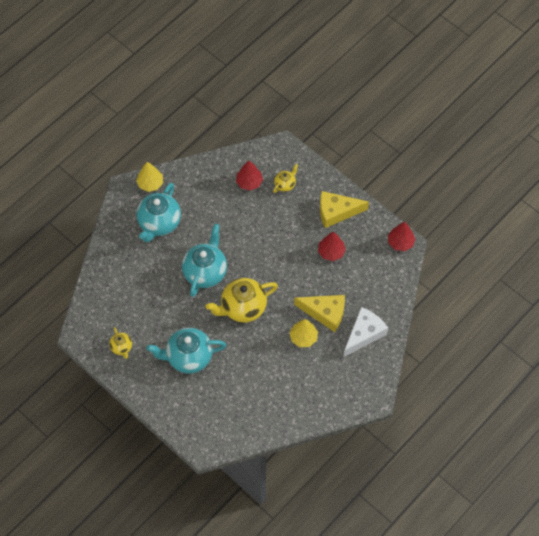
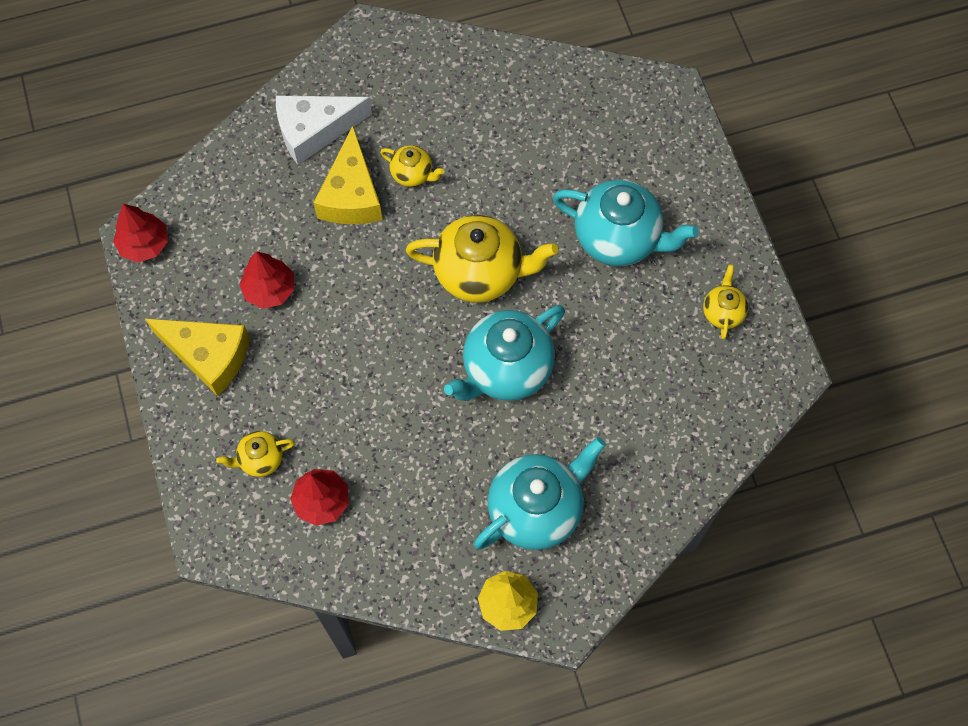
camera: 150 degrees left, 5 degrees up
(303, 337) = (413, 174): yellow tree -> yellow teapot
(325, 313) = (351, 194): yellow cheese -> yellow cheese turned 135 degrees counterclockwise

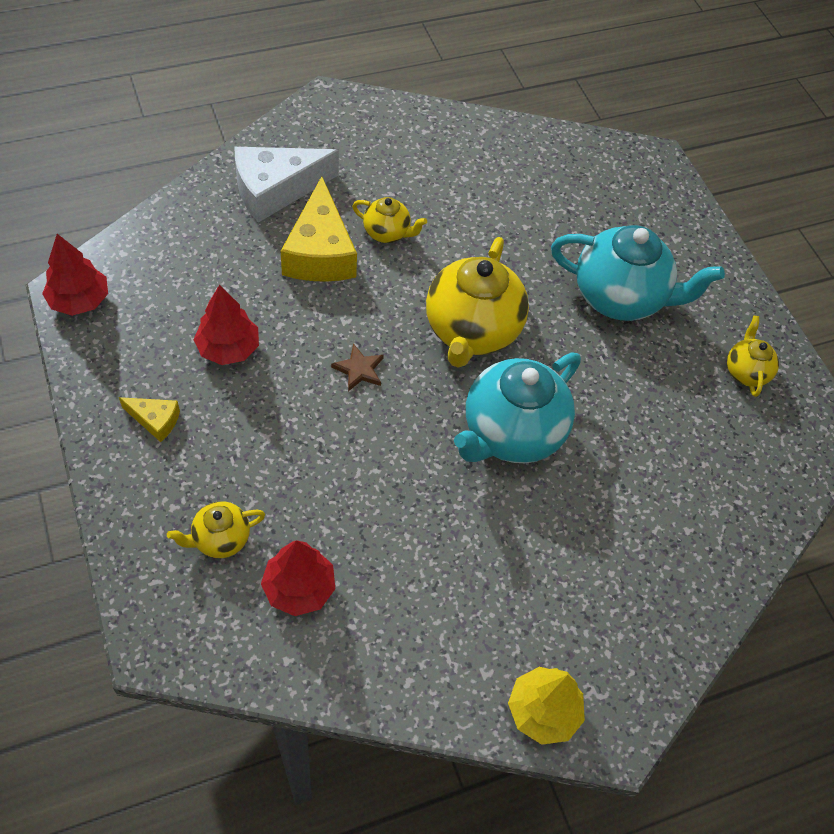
camera: 10 degrees left, 10 degrees down
(208, 356) = (155, 420): yellow cheese -> yellow cheese, size x0.48
(380, 310) = (359, 369): none -> brown star
(480, 273) = (471, 331): yellow teapot -> yellow teapot turned 105 degrees clockwise
(536, 509) = (565, 592): turquoise teapot -> none

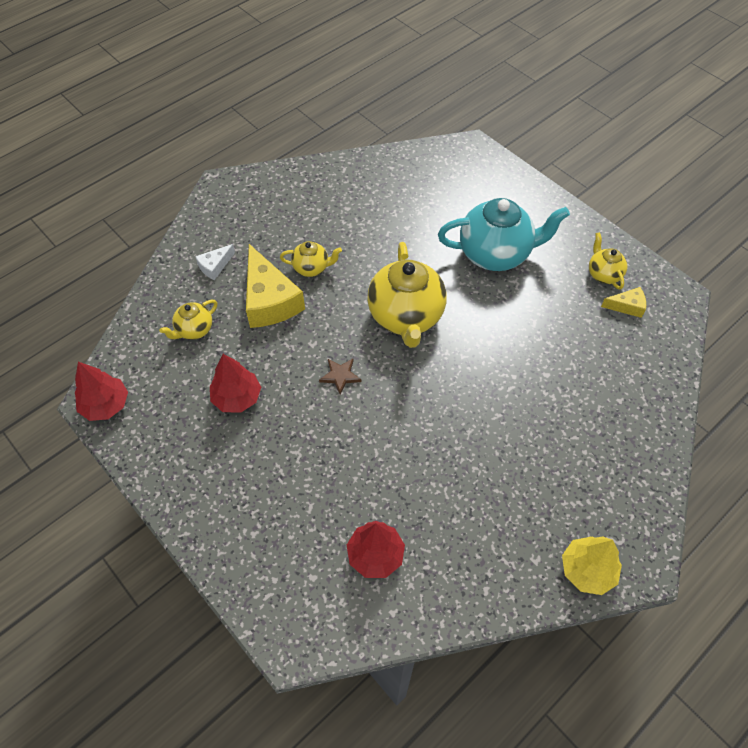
camera: 15 degrees left, 0 degrees up
(155, 420) = (208, 473): yellow cheese -> yellow cheese (627, 306)
(220, 539) = (300, 543): yellow teapot -> yellow teapot (194, 330)
(276, 190) = (215, 266): white cheese -> white cheese, size x0.48
(510, 433) = (469, 380): turquoise teapot -> none

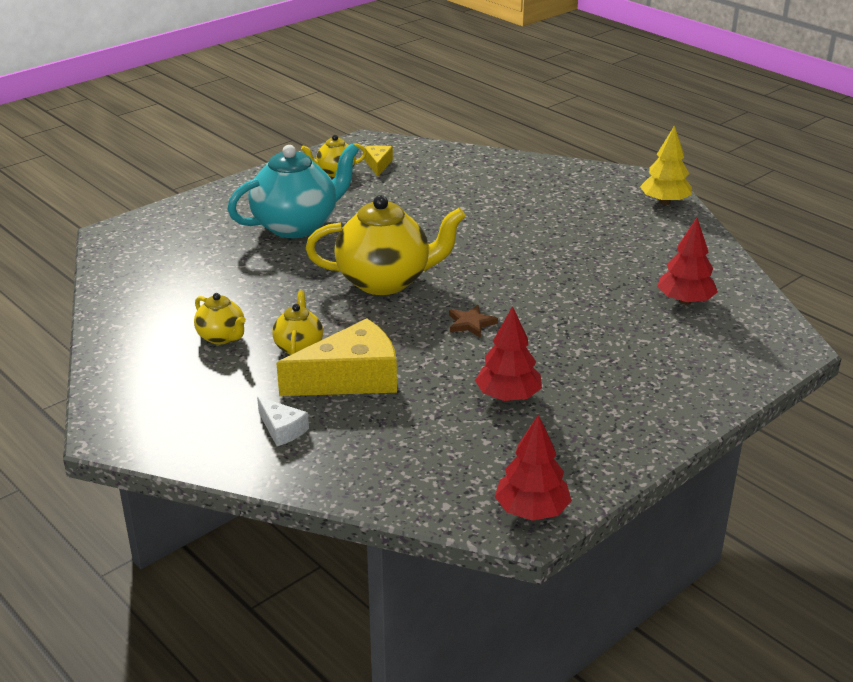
camera: 90 degrees left, 25 degrees down
(194, 330) = (399, 440): yellow teapot -> yellow teapot (222, 337)
(496, 254) = (297, 226): turquoise teapot -> turquoise teapot turned 60 degrees clockwise

